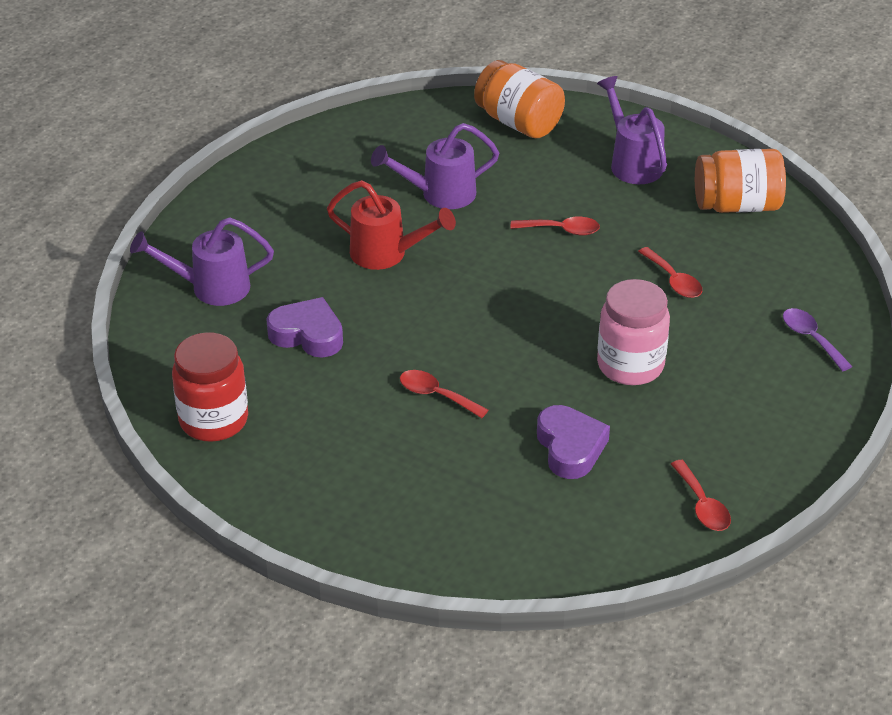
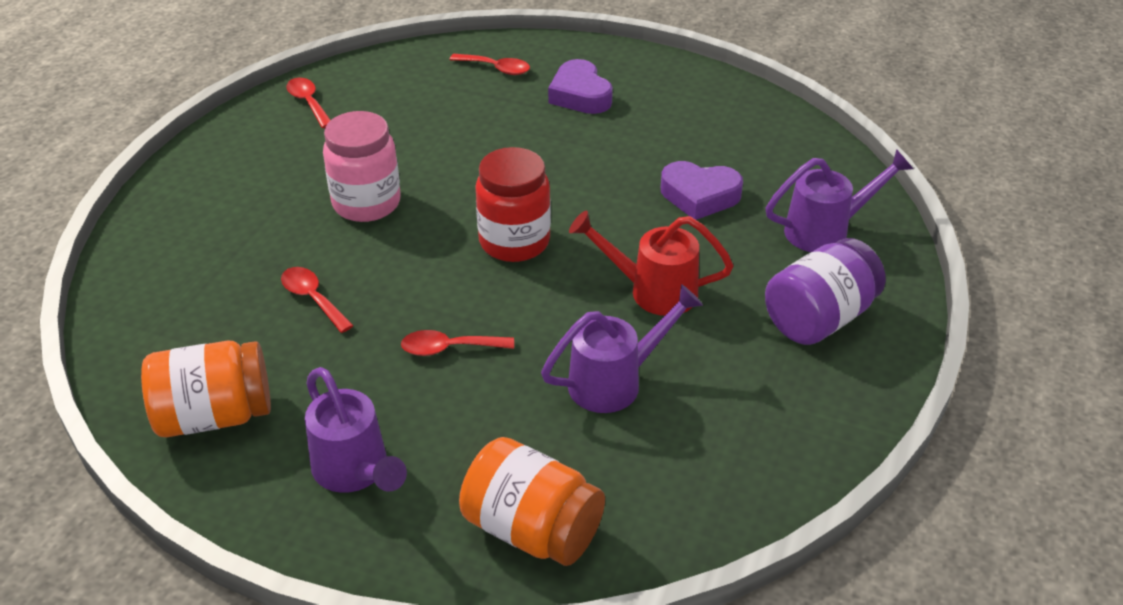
camera: 170 degrees right, 0 degrees up
(213, 420) = (746, 118): red jar -> red jar (514, 242)
(263, 219) = (819, 318): none -> purple jar
(436, 395) = (553, 157): red spoon -> red spoon (496, 68)
(570, 447) = (423, 130): purple heart -> purple heart (580, 95)
(811, 338) = (169, 250): purple spoon -> none

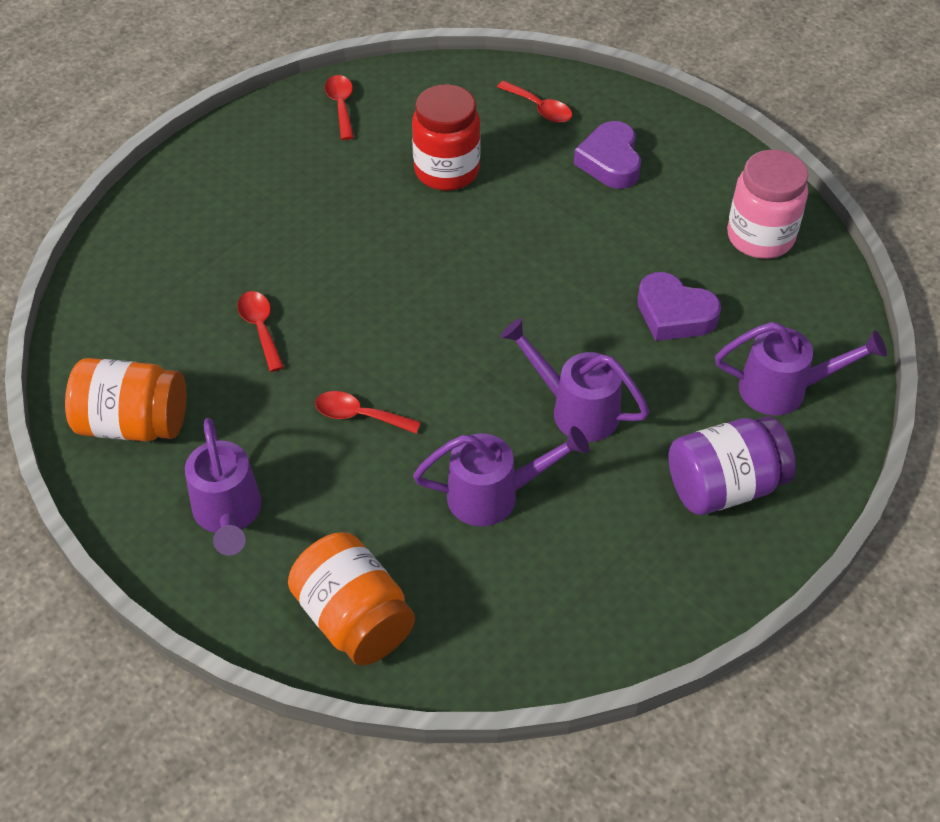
camera: 20 degrees right, 10 degrees up
(366, 203) = (349, 236): pink jar -> pink jar (760, 237)
(514, 242) = (468, 317): red jar -> red jar (447, 171)
(653, 291) = (575, 409): red watering can -> purple watering can

